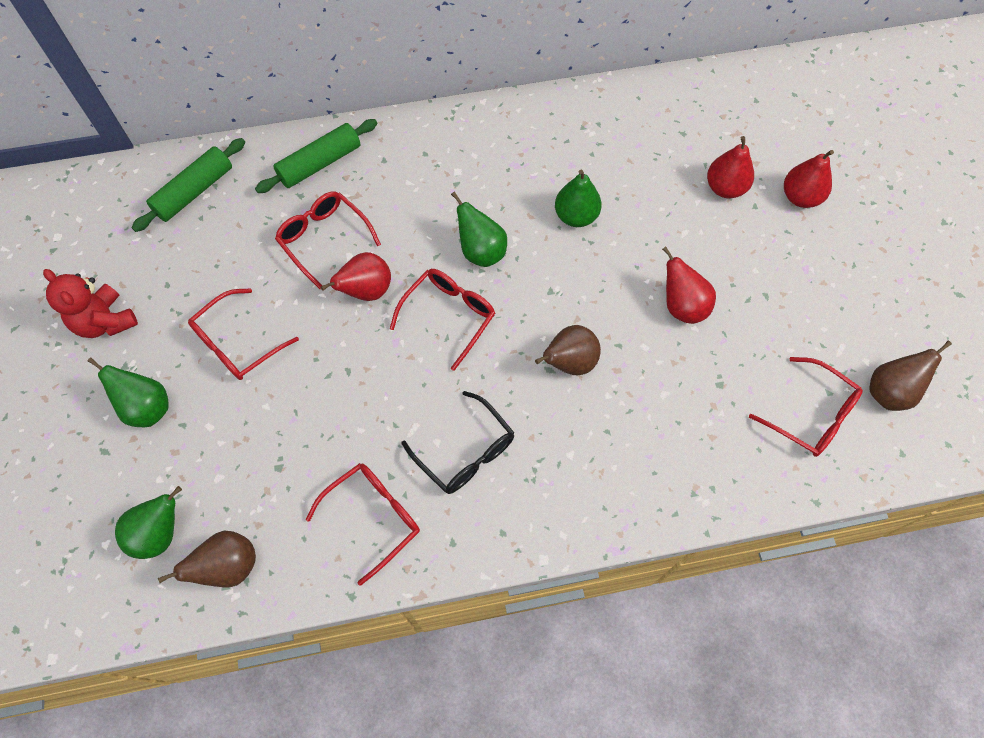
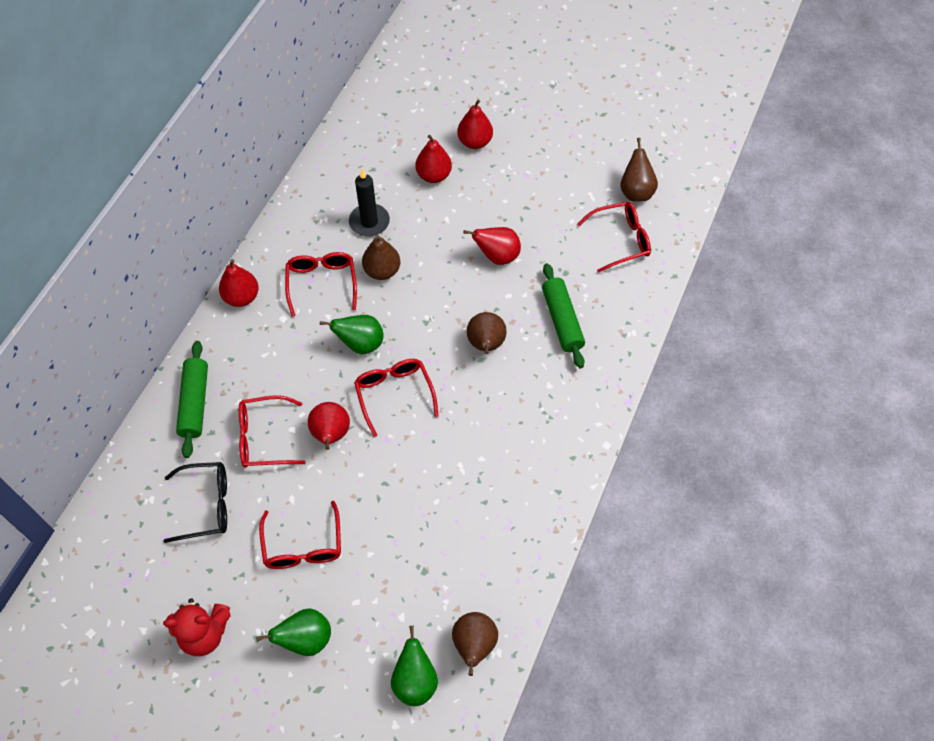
camera: 55 degrees left, 5 degrees down
(194, 191) = (140, 505): green rolling pin -> green rolling pin (562, 320)
(374, 517) = (506, 529): red glasses -> red glasses (322, 283)
(453, 125) = (242, 297): none -> red pear
(466, 452) = (502, 445): black glasses -> black glasses (207, 505)
(576, 216) = (382, 271): green pear -> brown pear
(621, 170) = (369, 222): none -> black candle

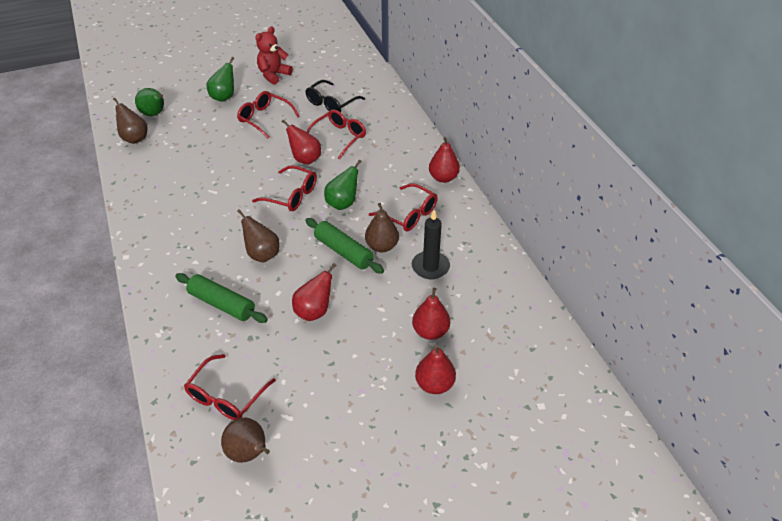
camera: 135 degrees right, 15 degrees down
(195, 403) = (394, 127): green rolling pin -> green rolling pin (343, 251)

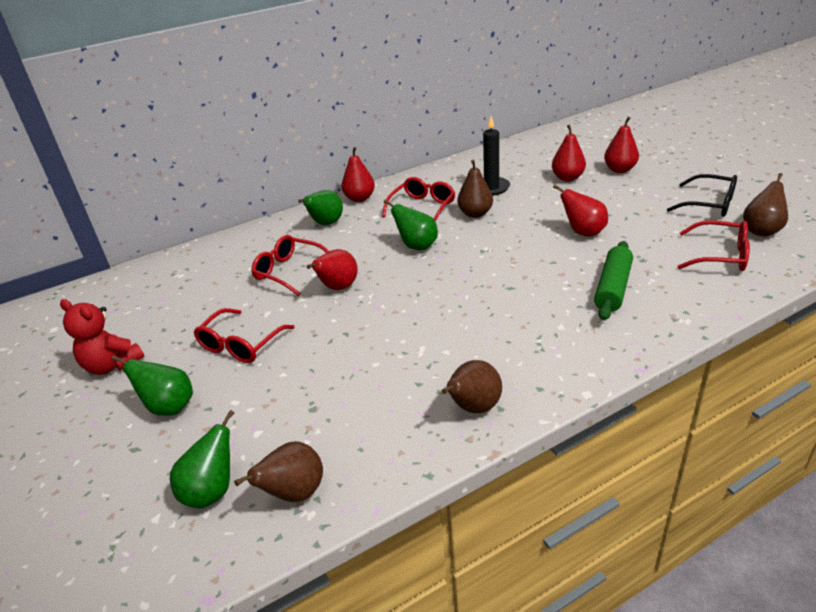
camera: 95 degrees left, 10 degrees down
(262, 254) = (522, 280): brown pear -> brown pear (473, 407)
(292, 195) = (412, 282): red glasses -> none
(331, 103) = (208, 292): black glasses -> black glasses (710, 204)
(343, 251) = (493, 232): green rolling pin -> none
(404, 157) = (326, 224): none -> green pear

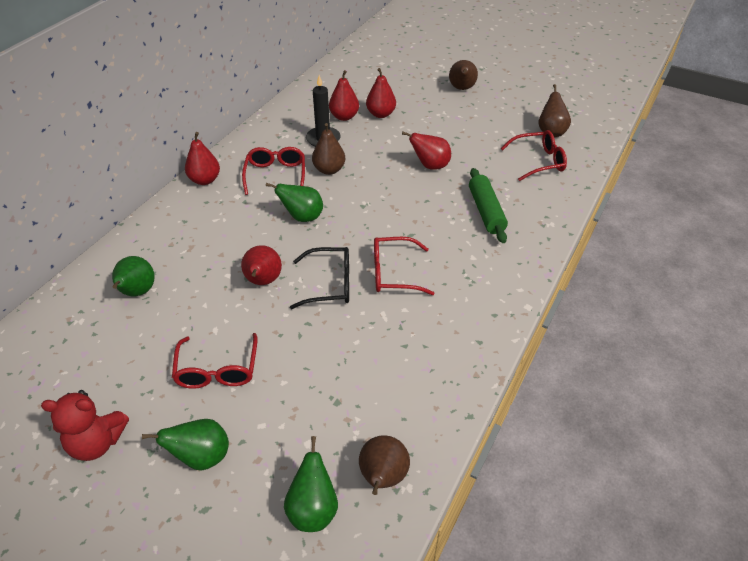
camera: 35 degrees left, 10 degrees up
(289, 271) = (199, 280): red glasses -> red glasses (393, 273)
(326, 224) = (193, 217): green pear -> green pear (137, 292)
(473, 407) = (460, 349): brown pear -> brown pear (462, 88)
(619, 170) = (416, 96): red pear -> red pear (344, 117)
(710, 204) = (503, 116): black glasses -> black glasses (330, 284)

